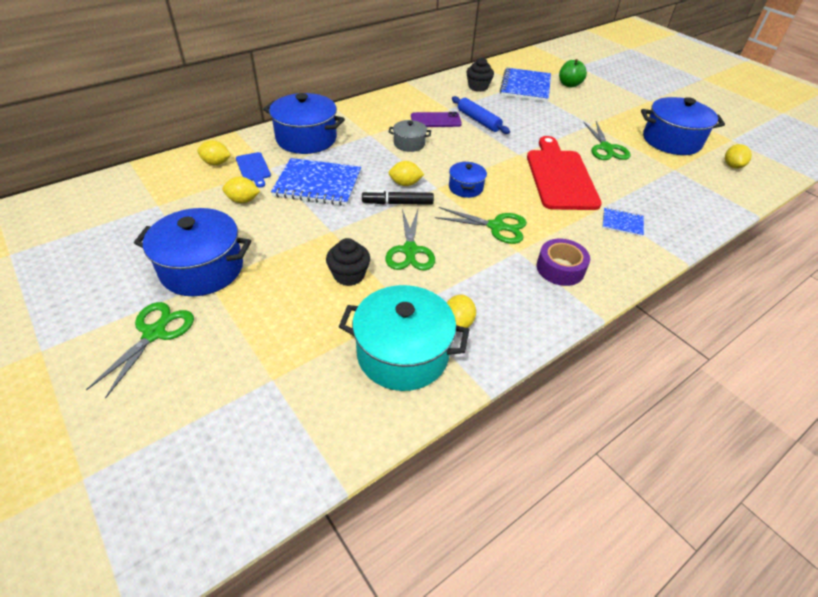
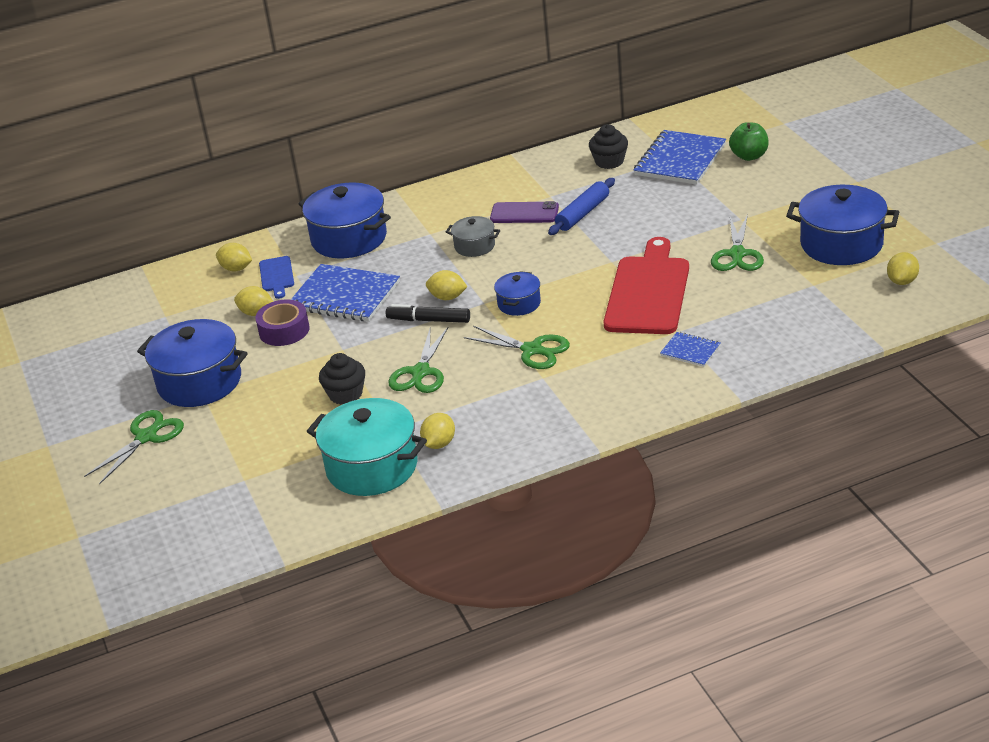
camera: 20 degrees right, 10 degrees down
(478, 120) = (582, 213): blue rolling pin -> blue rolling pin turned 60 degrees clockwise
(560, 268) = (581, 397): purple tape -> purple tape (284, 330)

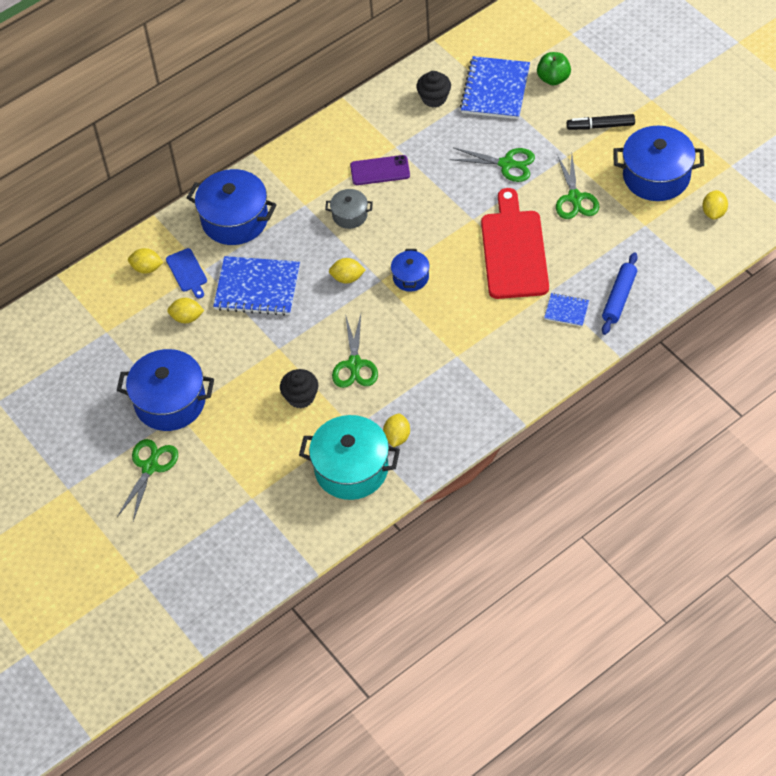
camera: 15 degrees left, 20 degrees up
(284, 330) = (220, 334): purple tape -> none
(428, 320) = (340, 306): black marker -> black marker (600, 126)
(532, 350) = (438, 327): green scissors -> green scissors (506, 164)
(582, 213) = (431, 165): blue rolling pin -> blue rolling pin (619, 298)

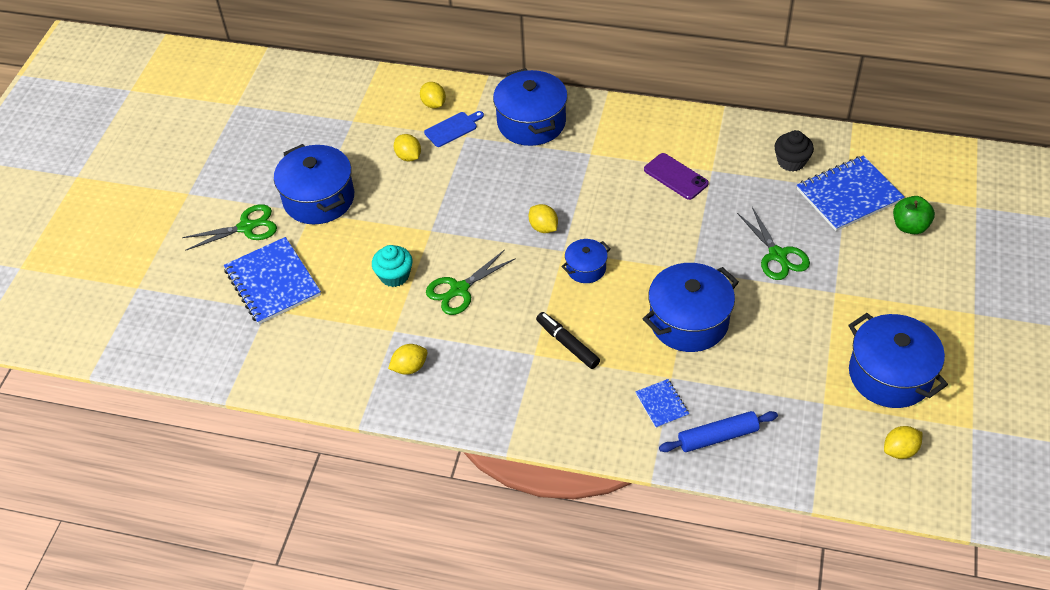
camera: 50 degrees right, 5 degrees down
(187, 272) = (452, 128): blue cutting board -> blue cutting board turned 150 degrees counterclockwise
(257, 288) = (478, 179): blue notebook -> blue notebook (272, 282)
(300, 397) = (394, 276): black cupcake -> turquoise cupcake
(350, 215) = (609, 188): grey pot -> none
(351, 469) = (350, 357): turquoise pot -> none
(514, 250) = (688, 321): red cutting board -> blue pot
(575, 198) = (795, 328): green scissors -> none
(600, 126) = (897, 295): black marker -> black marker (567, 344)

